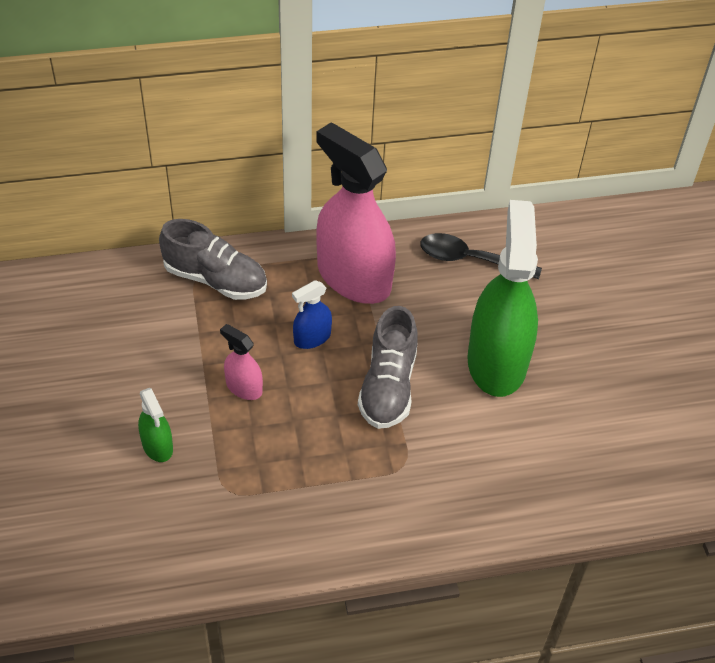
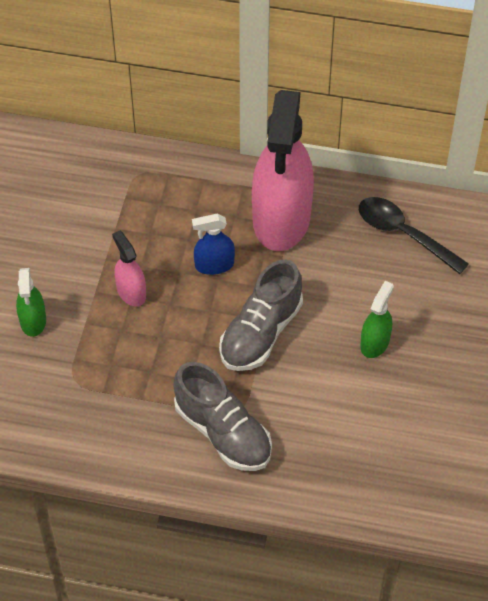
camera: 25 degrees right, 5 degrees up
(215, 279) = (153, 181): grey shoe -> grey shoe (223, 432)
(353, 278) = (281, 219): pink spray bottle -> pink spray bottle turned 150 degrees counterclockwise
(496, 362) = (375, 343): green spray bottle -> green spray bottle, size x0.44

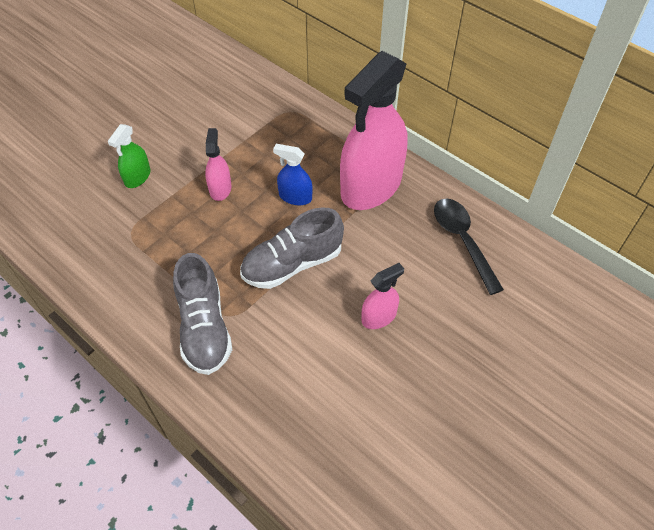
camera: 30 degrees right, 0 degrees up
(375, 343) = (379, 317): green spray bottle -> pink spray bottle

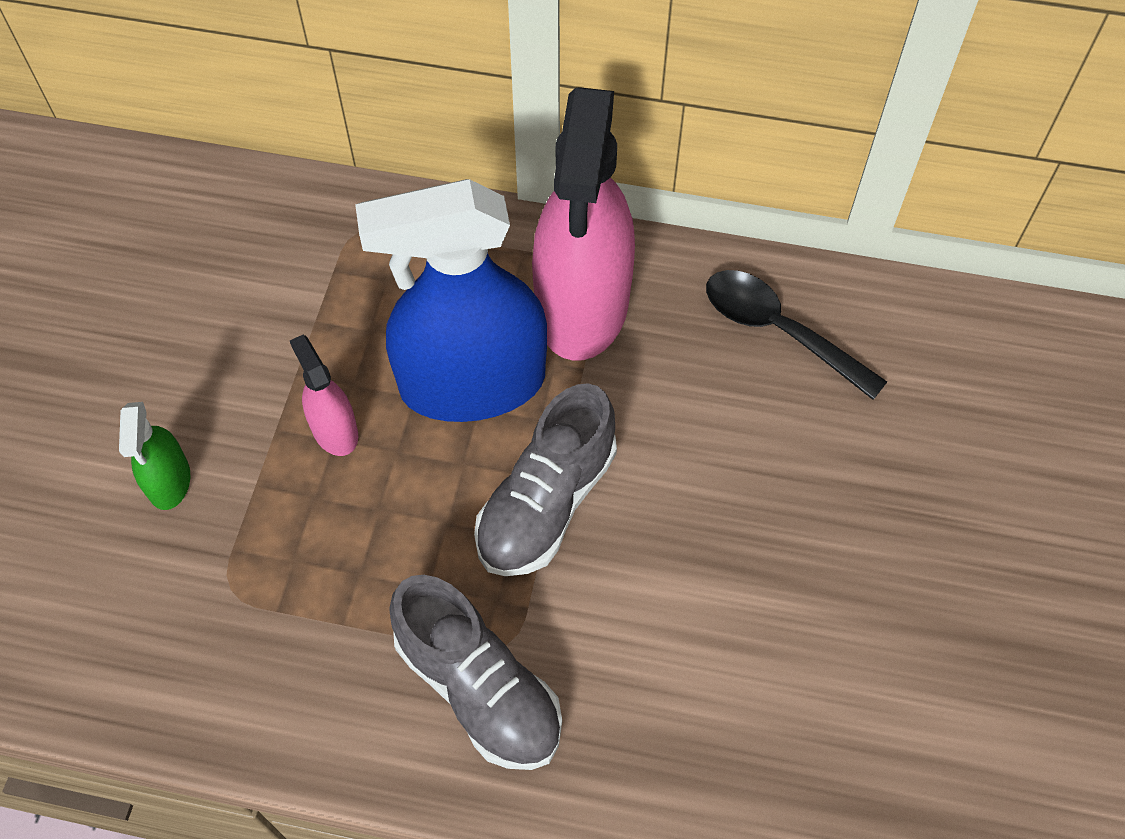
camera: 30 degrees left, 5 degrees up
(295, 197) = (472, 383): blue spray bottle -> blue spray bottle, size x2.27
(379, 317) = (736, 520): pink spray bottle -> none

